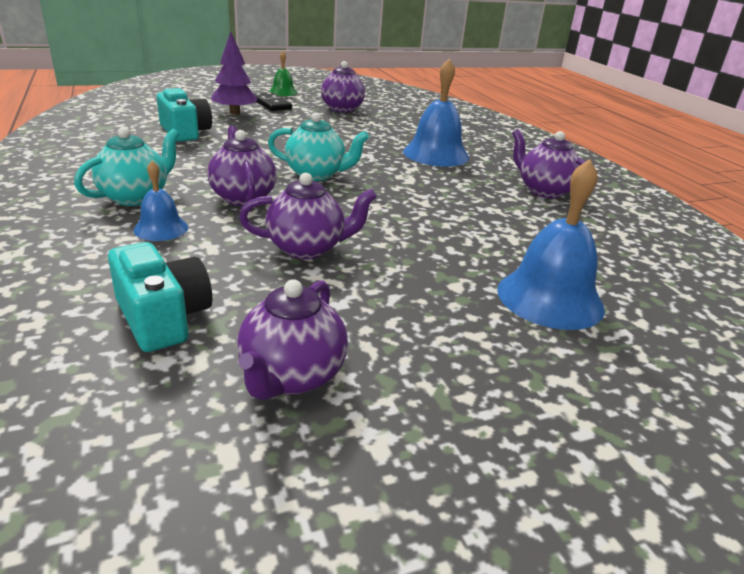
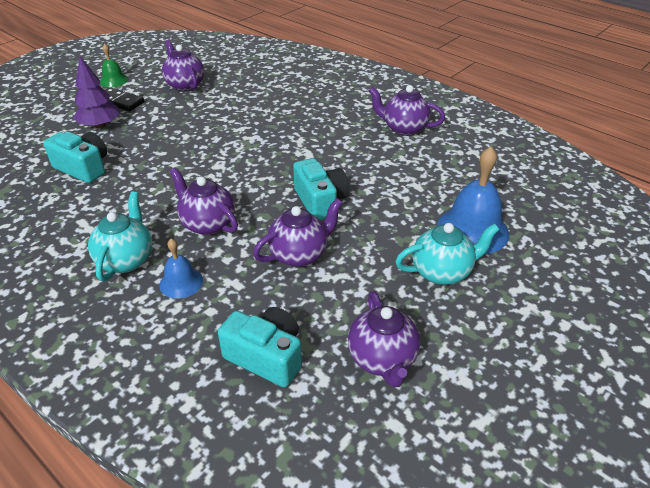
camera: 25 degrees left, 10 degrees up
(316, 175) = (238, 176): turquoise teapot -> turquoise teapot (442, 272)
(381, 216) = (320, 201): none -> turquoise camera
(436, 154) = (303, 116): blue bell -> none

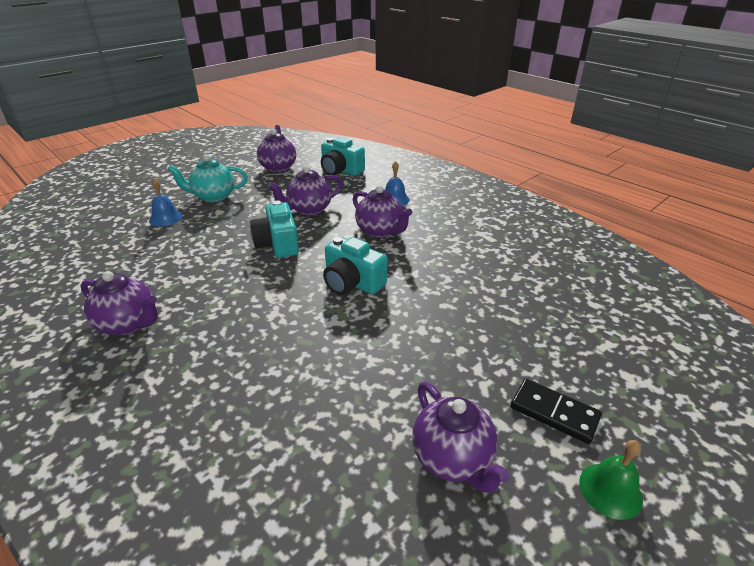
camera: 175 degrees left, 5 degrees down
(83, 168) = (526, 289): turquoise camera -> turquoise camera (352, 283)
(100, 125) = (551, 356): purple tree -> none
(126, 260) = (438, 212): turquoise teapot -> none
(472, 230) = (165, 218): blue bell -> blue bell, size x0.55

